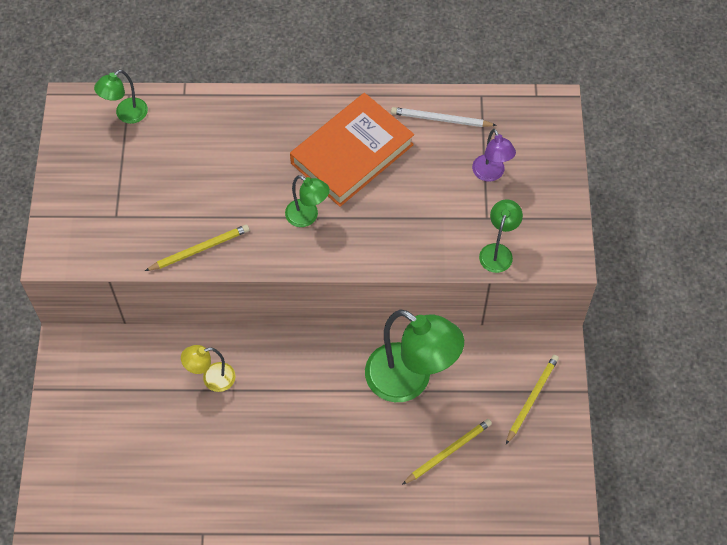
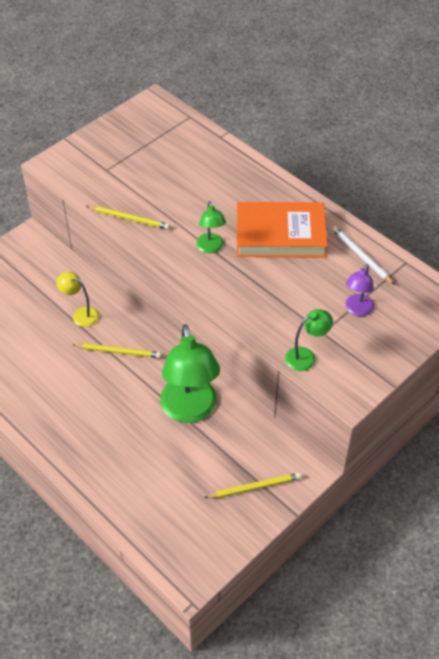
camera: 45 degrees right, 10 degrees down
(126, 115) = (175, 125): green lamp -> none
(448, 452) = (164, 470): yellow pencil -> yellow pencil (118, 352)

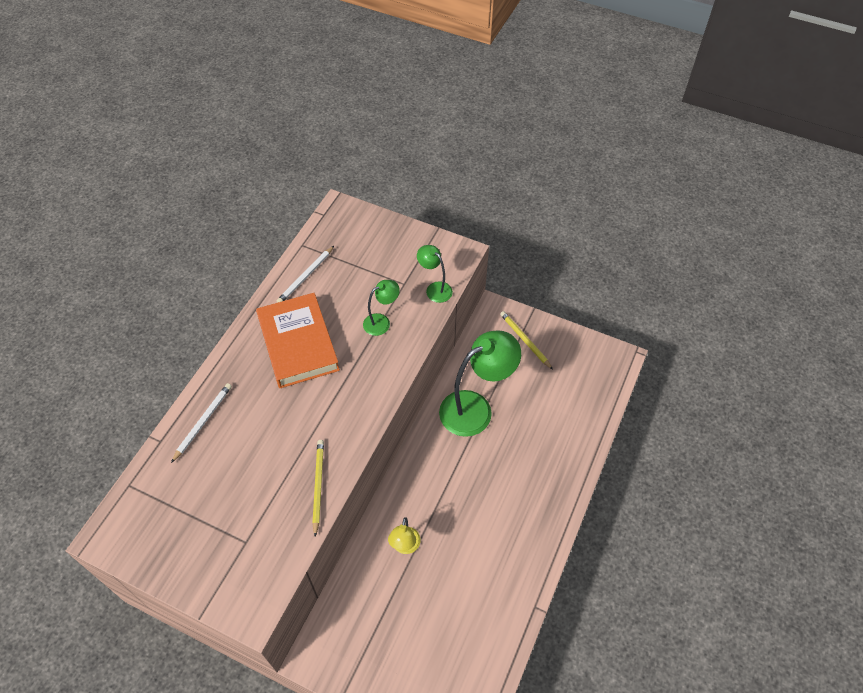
camera: 110 degrees left, 5 degrees up
(118, 352) = (437, 491): yellow pencil -> none
(211, 248) = (335, 396): green lamp -> green lamp (382, 322)
(226, 162) = (203, 422): none -> white pencil
(357, 310) = (370, 266): purple lamp -> none

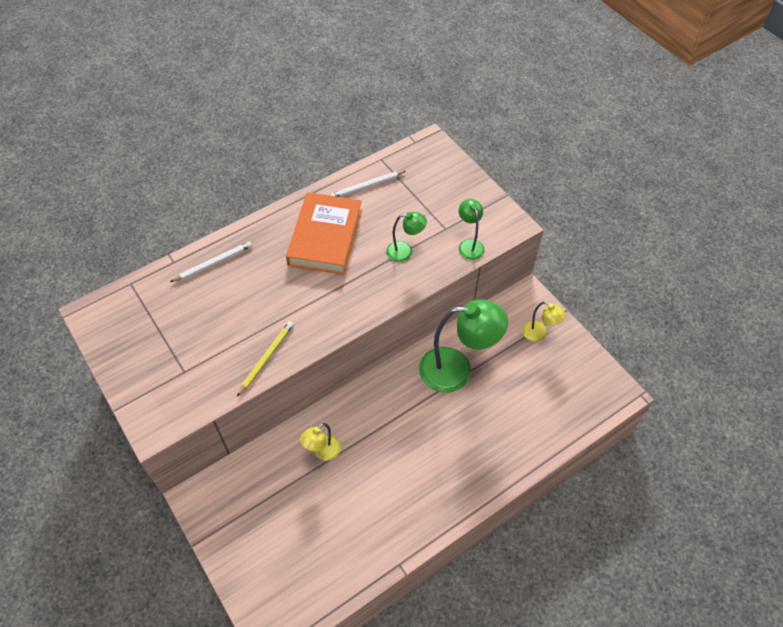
camera: 30 degrees right, 0 degrees up
(525, 340) = (539, 334): yellow pencil -> yellow lamp

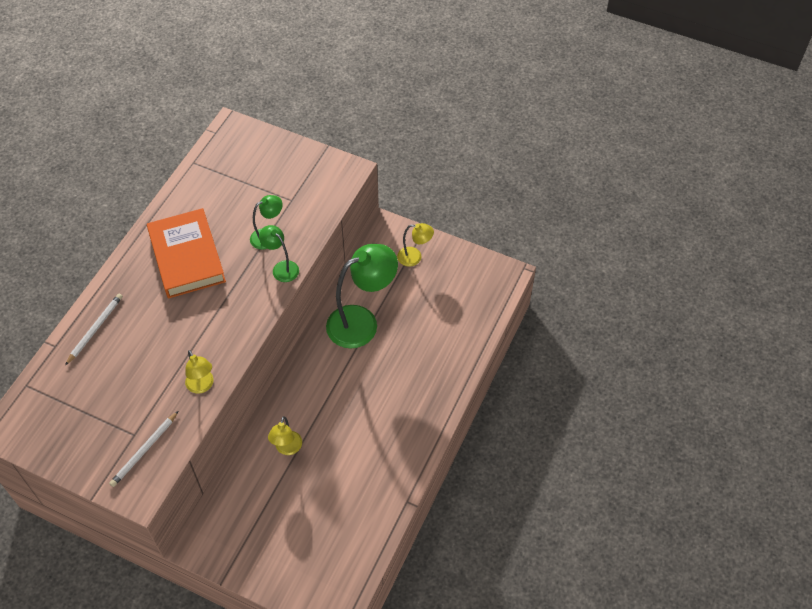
camera: 30 degrees left, 0 degrees up
(266, 358) = (202, 386): yellow pencil -> yellow lamp
(367, 186) = (196, 193): white pencil -> white pencil (144, 450)
(469, 245) = (321, 205): green lamp -> green lamp (281, 268)

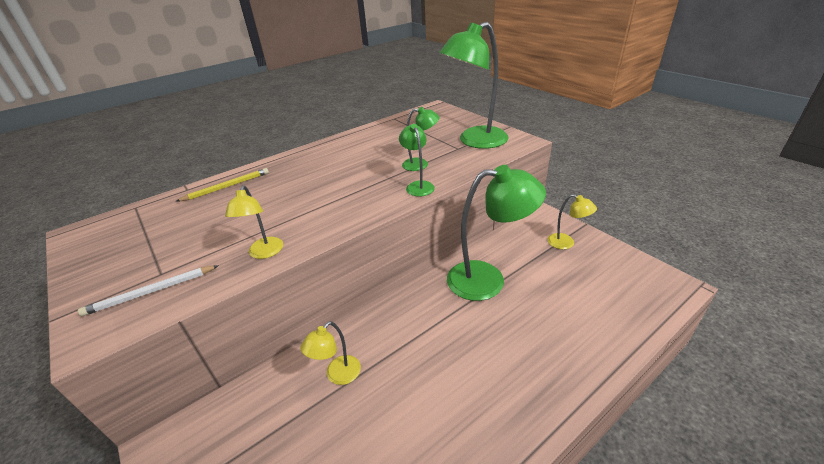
camera: 30 degrees right, 20 degrees down
(95, 329) = (227, 187): white pencil -> yellow pencil
(187, 257) = (342, 162): orange book -> none
(303, 183) = (475, 141): none -> green lamp

